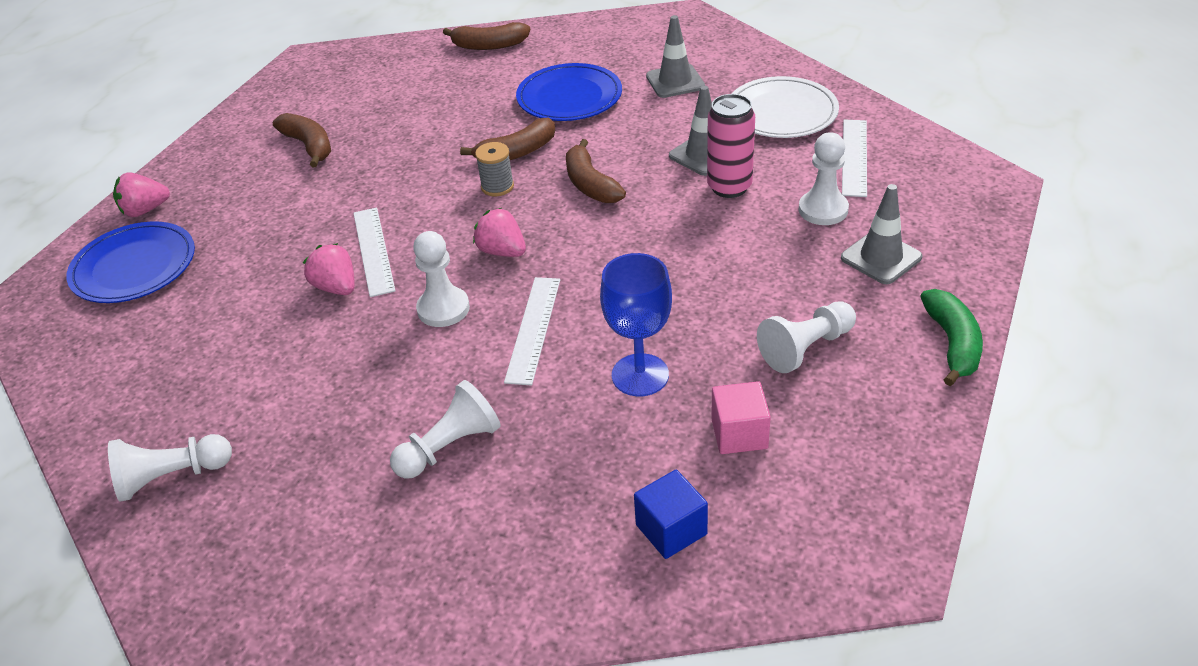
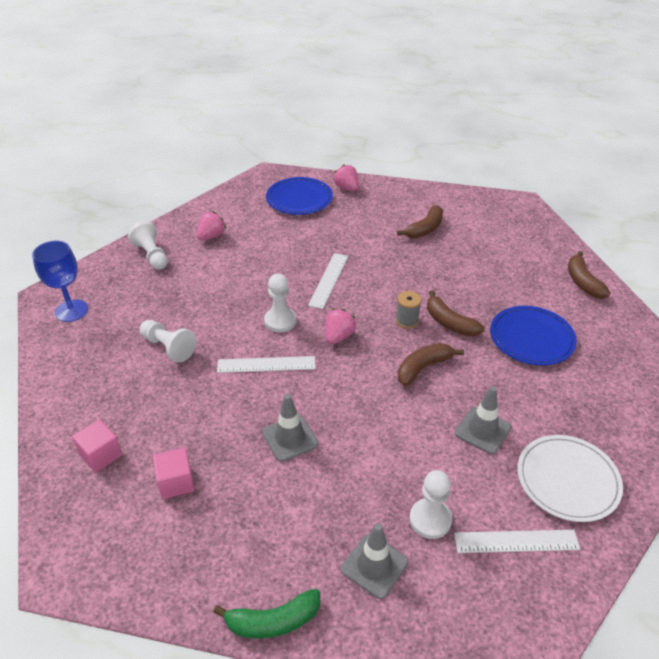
camera: 75 degrees right, 0 degrees up
(336, 287) = (293, 273): pink strawberry -> pink strawberry (211, 236)
(373, 251) = (328, 280): white ruler -> white ruler turned 45 degrees counterclockwise
(640, 375) = (228, 423): blue goblet -> blue goblet (71, 311)
(671, 529) = (101, 455): blue cube -> pink cube
(675, 81) = (584, 399): grey traffic cone -> grey traffic cone (290, 438)
(729, 187) = (443, 451): pink can -> none
(806, 348) = (260, 516): white pawn -> none

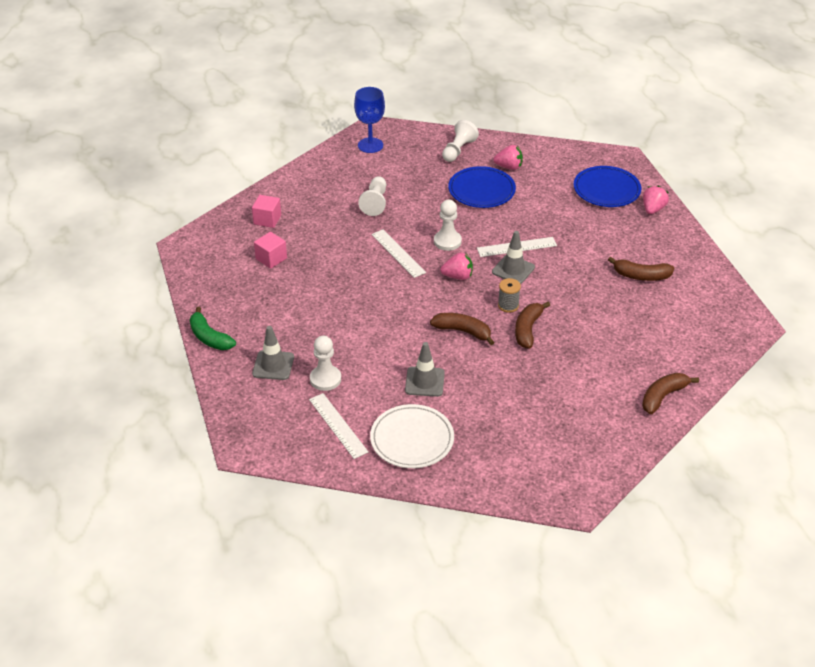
camera: 60 degrees right, 0 degrees up
(290, 438) = (342, 291): grey traffic cone -> grey traffic cone (513, 270)
(531, 338) = (552, 382): blue plate -> blue plate (481, 190)

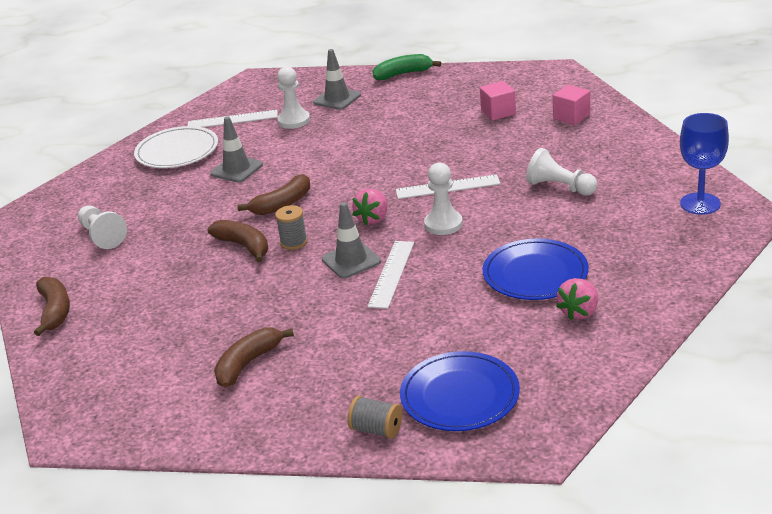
camera: 120 degrees right, 10 degrees down
(458, 150) = (650, 275): white pawn -> white pawn (102, 236)
(653, 209) = (376, 429): pink strawberry -> grey spool

